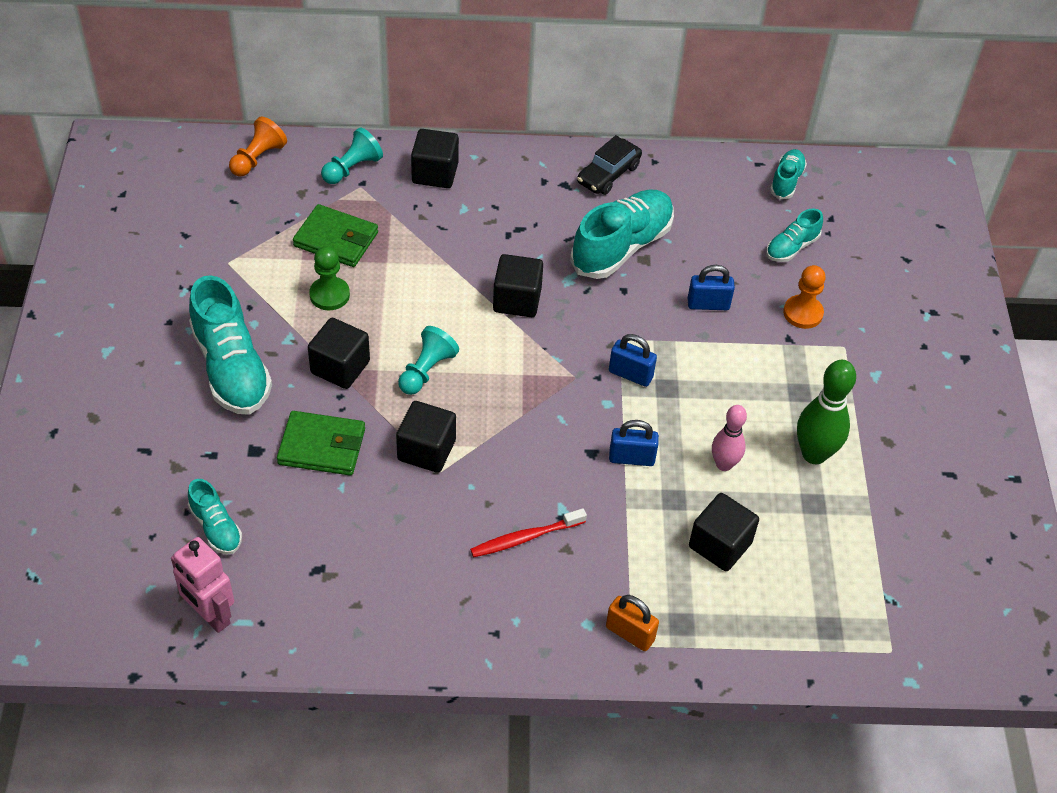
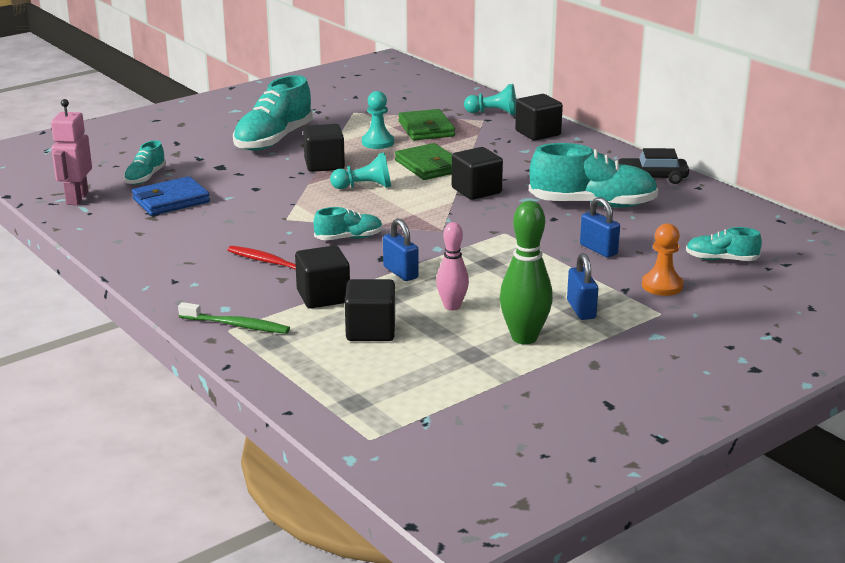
camera: 55 degrees right, 25 degrees down
(258, 158) = (450, 91): orange pawn -> none
(301, 537) = (171, 200): none -> blue wallet
(322, 446) = (252, 181): green wallet -> green wallet (429, 166)
(329, 295) = (378, 142): green pawn -> turquoise pawn
(426, 450) = (297, 209): black cube -> black cube (323, 296)
(630, 374) = (478, 246): blue padlock -> blue padlock (581, 310)
(630, 633) = (237, 325): orange padlock -> green toothbrush
(786, 181) = (786, 235): turquoise shoe -> turquoise shoe (349, 238)

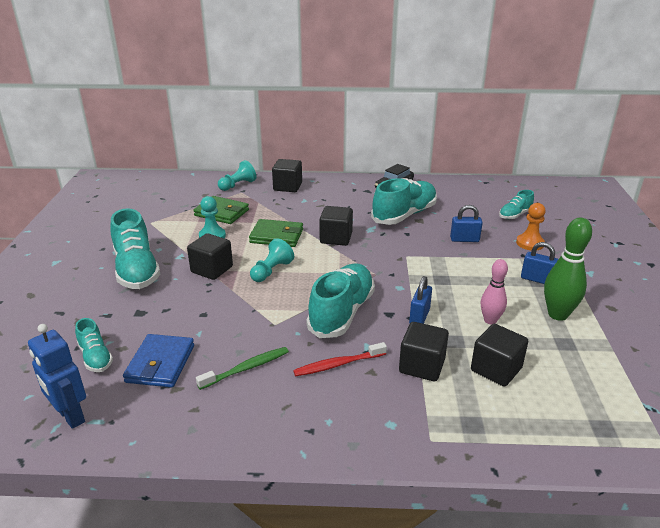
camera: 50 degrees left, 5 degrees up
(76, 198) = (70, 416): pink robot -> blue robot
(237, 325) = (428, 431): green toothbrush -> green toothbrush (246, 368)
(349, 238) = (341, 313): turquoise shoe -> turquoise shoe, size x1.91
(400, 272) = (419, 317): blue padlock -> blue padlock turned 75 degrees counterclockwise

